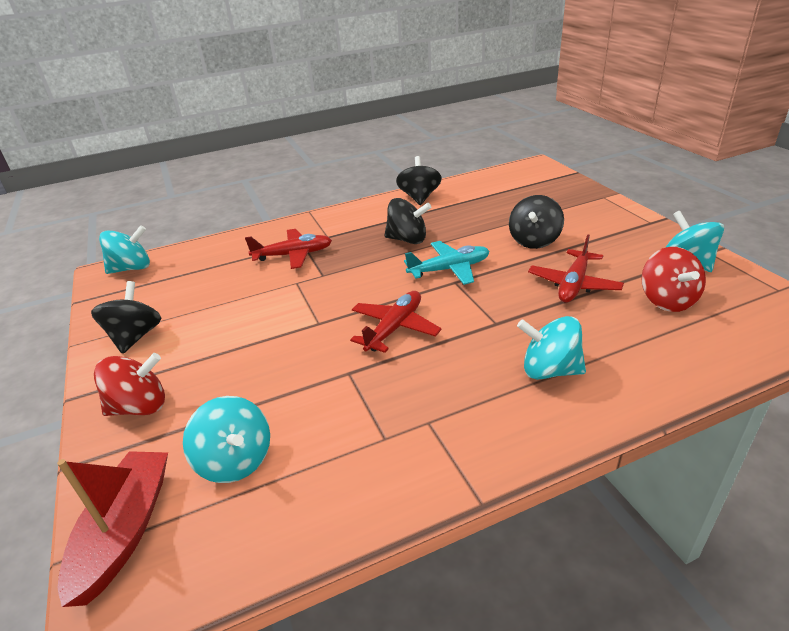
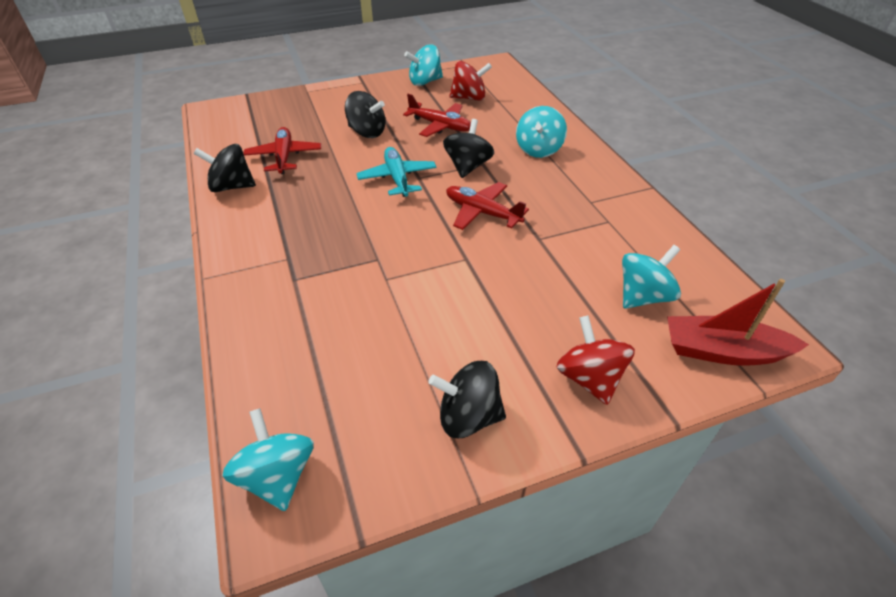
camera: 90 degrees left, 10 degrees up
(293, 255) = (322, 285): red plane -> red plane (284, 157)
(407, 239) = (328, 199): black spinning top -> black spinning top (467, 166)

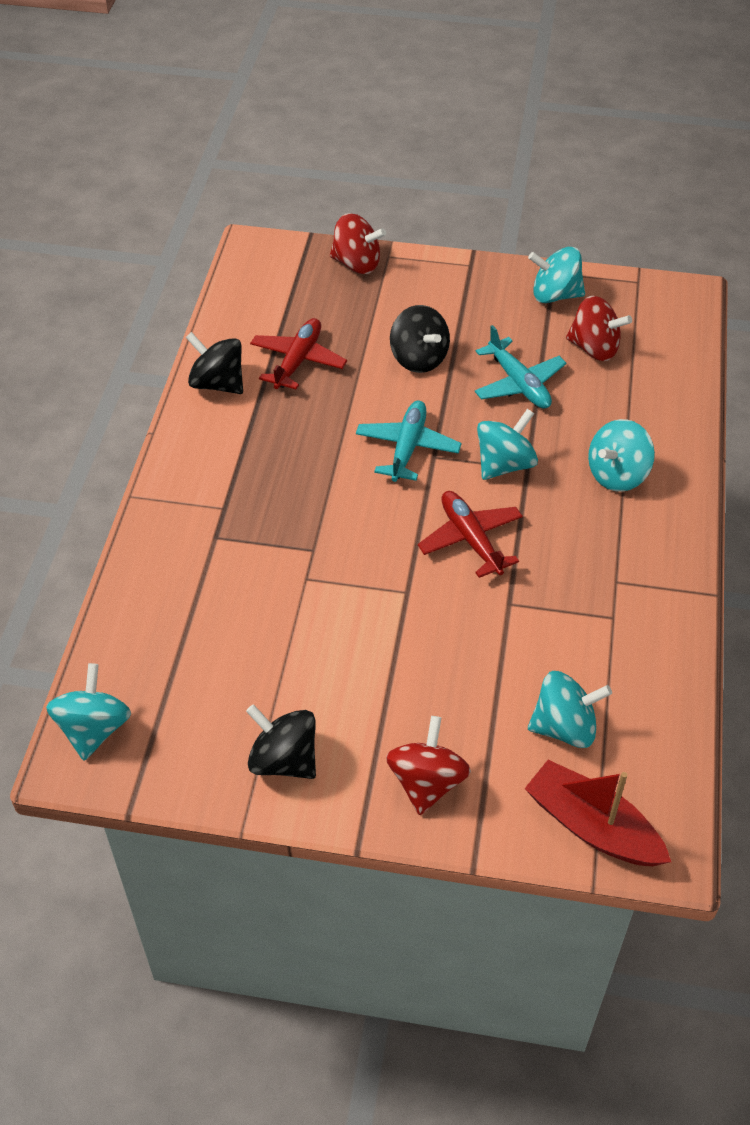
camera: 30 degrees right, 5 degrees up
(289, 99) = (357, 264): none -> red spinning top
(440, 126) = (518, 384): red plane -> turquoise plane
(467, 166) = (504, 464): black spinning top -> turquoise spinning top

